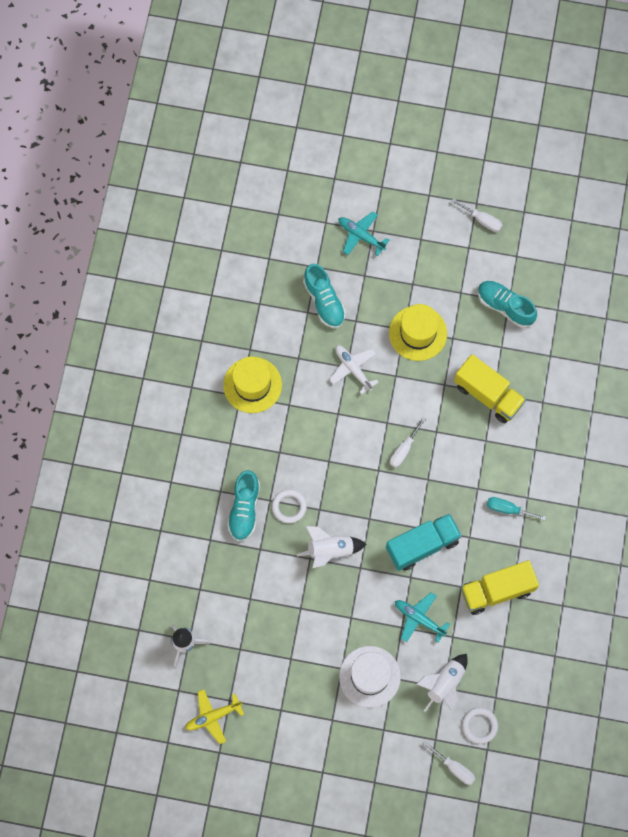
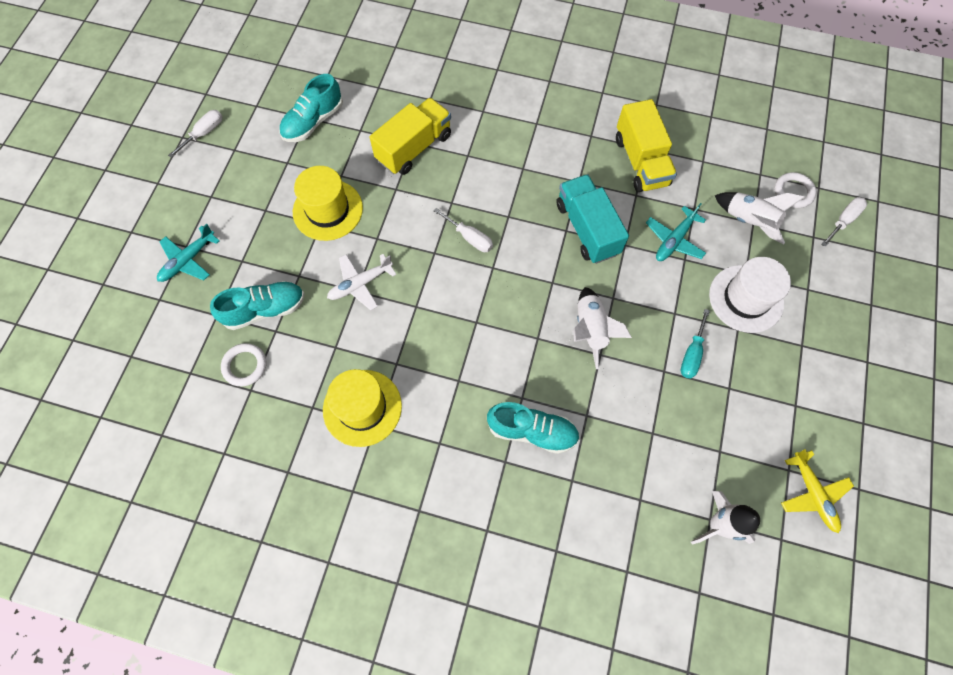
camera: 85 degrees left, 5 degrees down
(289, 506) = (532, 374): white ring -> white ring (245, 366)
(508, 509) = (548, 142): turquoise screwdriver -> turquoise screwdriver (691, 354)

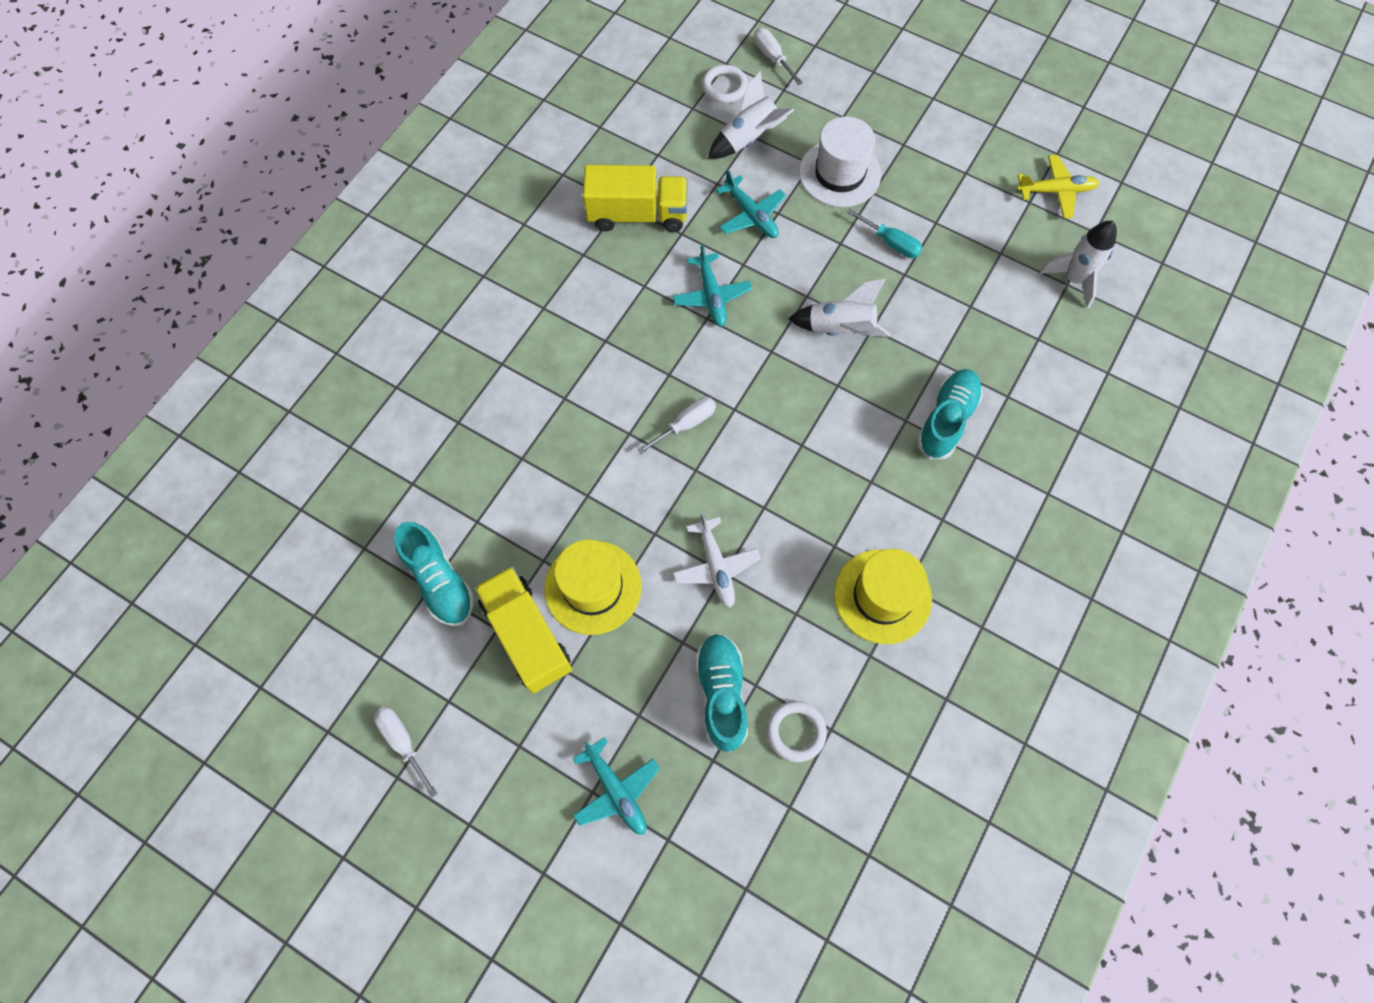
camera: 75 degrees left, 0 degrees up
(414, 148) = (530, 459): yellow truck -> yellow truck (527, 635)
(587, 229) = (711, 296): turquoise truck -> turquoise plane

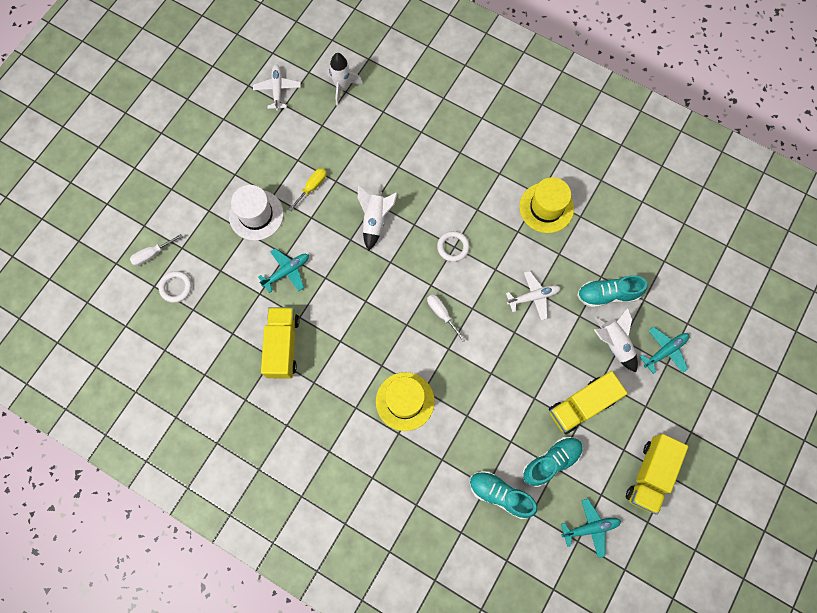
camera: 90 degrees left, 5 degrees up
(403, 742) = (650, 475): white screwdriver -> yellow truck
(593, 587) = (550, 368): yellow hat -> yellow hat (405, 401)
(711, 296) = (349, 298): turquoise plane -> turquoise plane (590, 528)
(749, 139) = (223, 272): white rocket -> white rocket (613, 343)
(795, 732) = (625, 256): white ring -> white ring (453, 247)
(891, 243) = (312, 187): turquoise screwdriver -> yellow screwdriver
(946, 420) = (437, 165): turquoise shoe -> turquoise shoe (500, 494)
(1056, 191) = (277, 89): yellow plane -> white plane

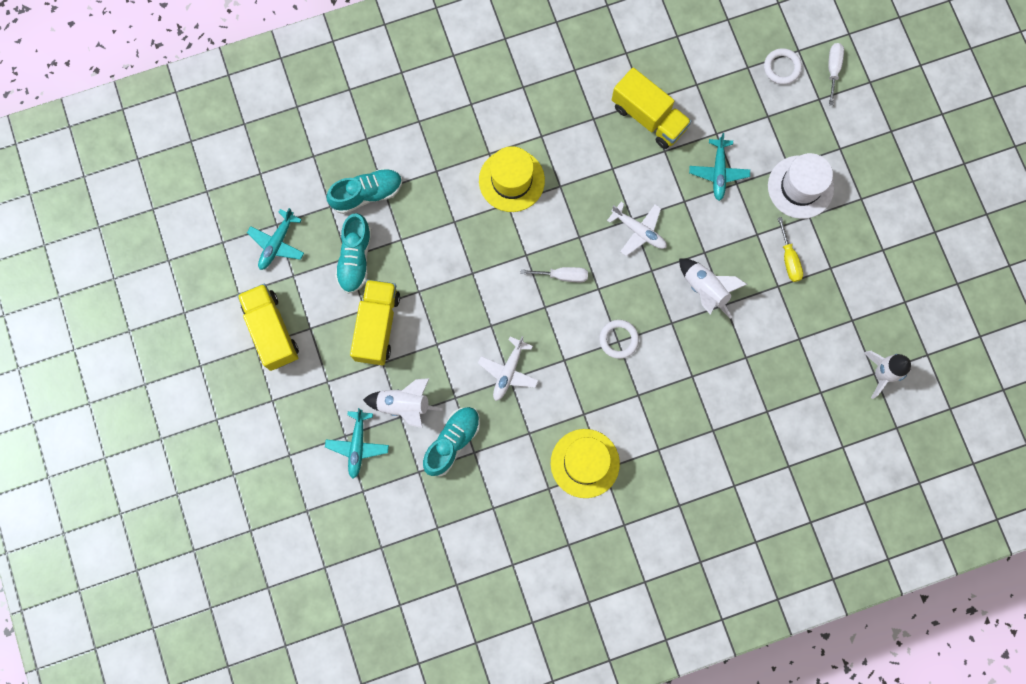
camera: 130 degrees right, 5 degrees up
(277, 89) = (929, 308): white plane -> white plane (639, 231)

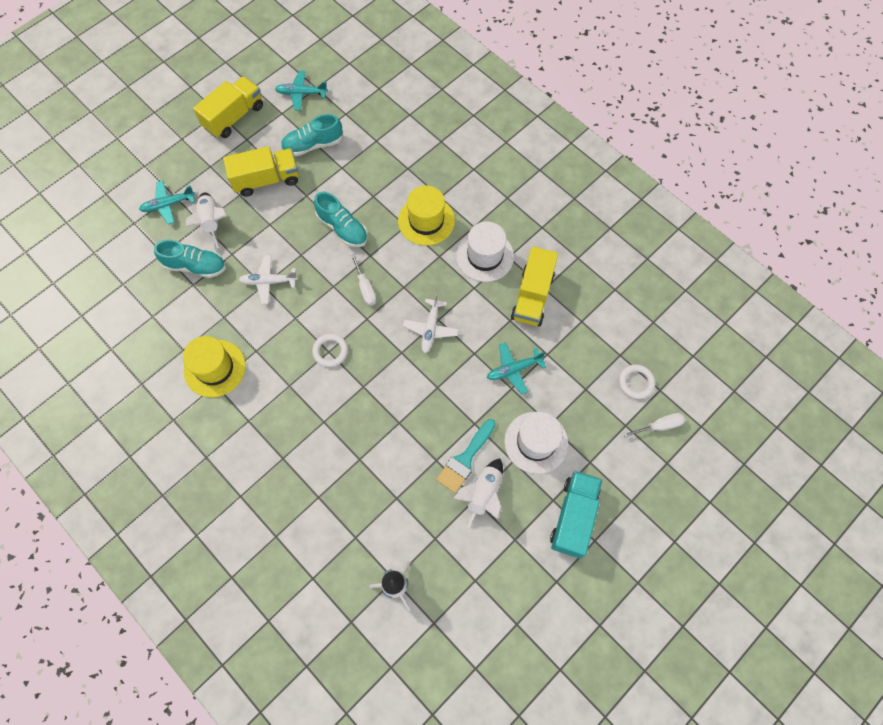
camera: 65 degrees right, 10 degrees down
(367, 194) = (366, 132): turquoise shoe -> turquoise shoe (342, 228)
(581, 141) = (485, 256): none -> white hat
(705, 290) = (404, 401): white rocket -> white rocket (483, 494)
(789, 259) = (465, 459): yellow screwdriver -> turquoise brush
(884, 188) = (573, 517): none -> turquoise truck

